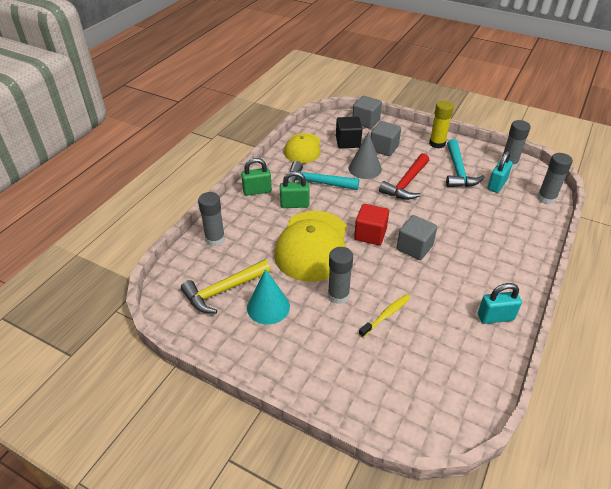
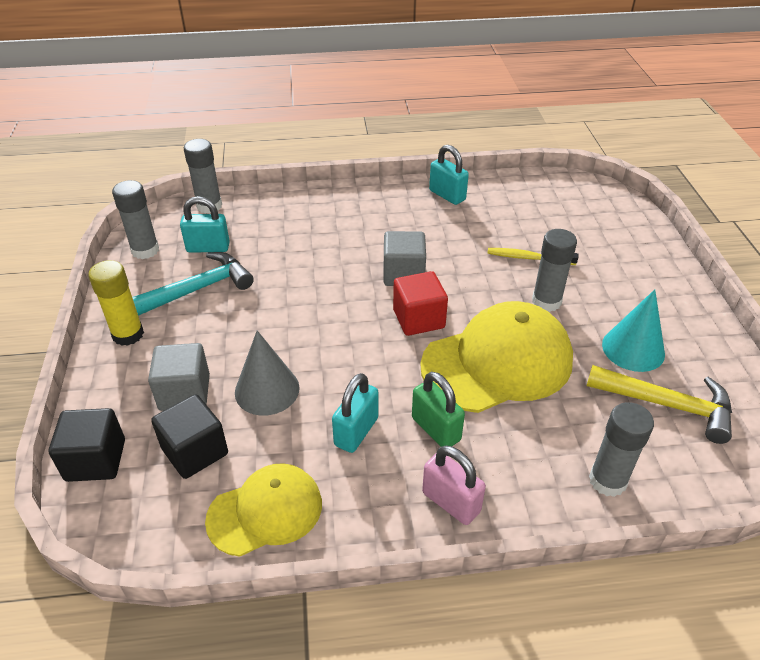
camera: 125 degrees left, 0 degrees up
(257, 191) = (451, 502): green padlock -> pink padlock
(317, 182) = (356, 431): turquoise hammer -> turquoise padlock
(366, 121) = (96, 460): grey cube -> black cube
(406, 183) = (272, 328): red hammer -> none

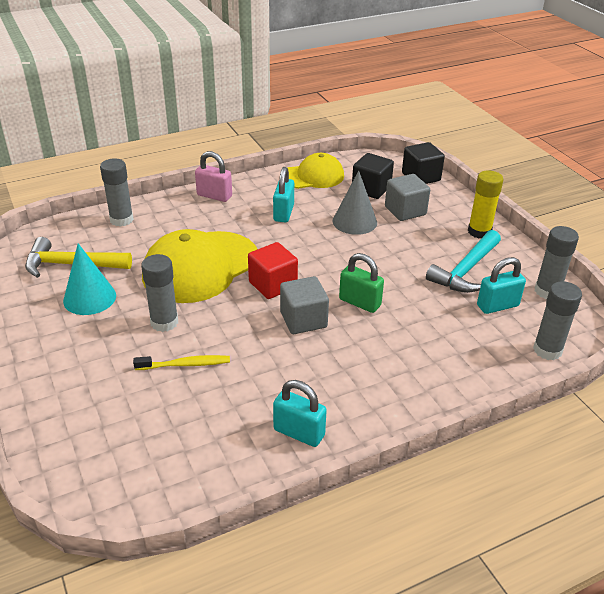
camera: 160 degrees right, 5 degrees down
(265, 511) = (313, 176): yellow cap -> yellow cap turned 150 degrees counterclockwise
(436, 429) = (234, 223): green padlock -> green padlock (360, 302)

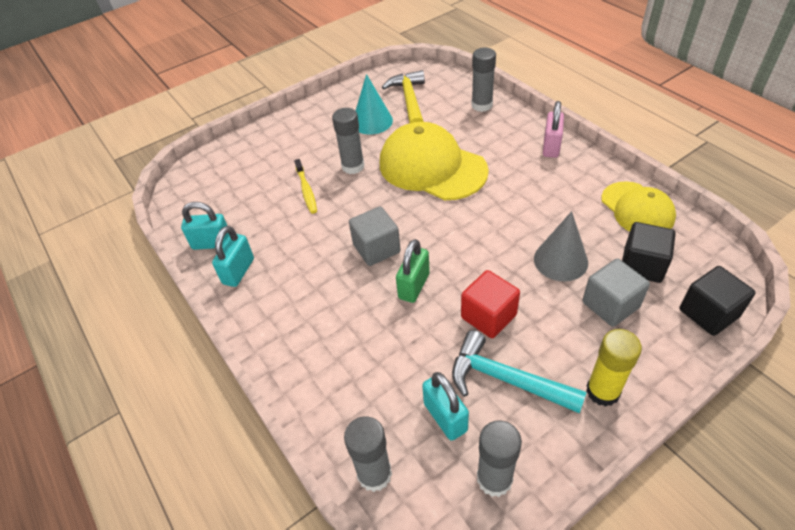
camera: 85 degrees right, 10 degrees up
(273, 285) = (422, 218): red cube -> red cube (488, 316)
(283, 213) = (546, 201): turquoise padlock -> turquoise padlock (212, 243)

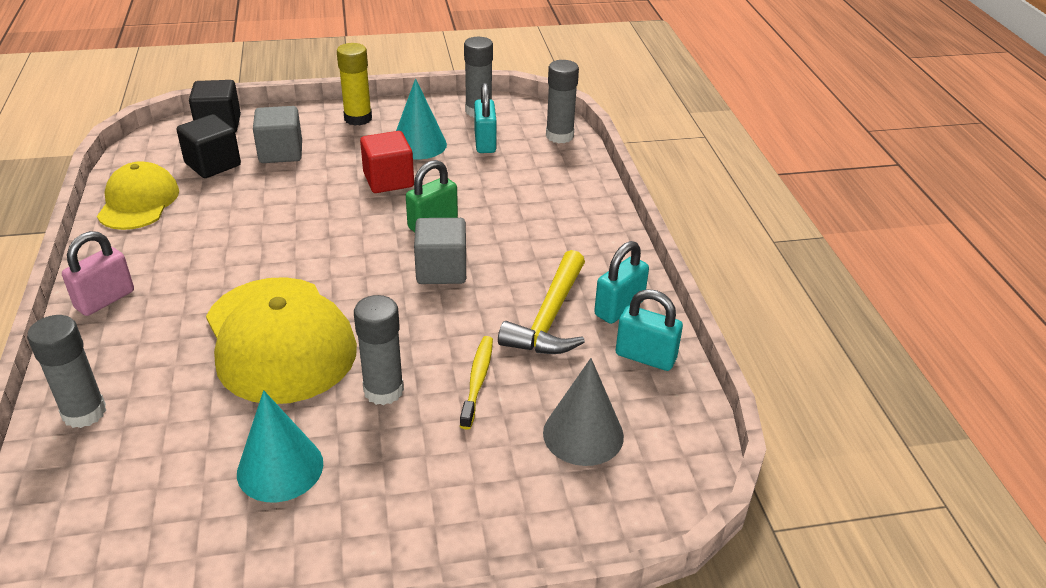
camera: 160 degrees left, 10 degrees down
(409, 100) = (173, 486): yellow hammer -> yellow hammer (549, 318)
(506, 379) = (419, 144): turquoise hammer -> turquoise cone
(560, 260) = (274, 192): grey cone -> grey cone (583, 434)

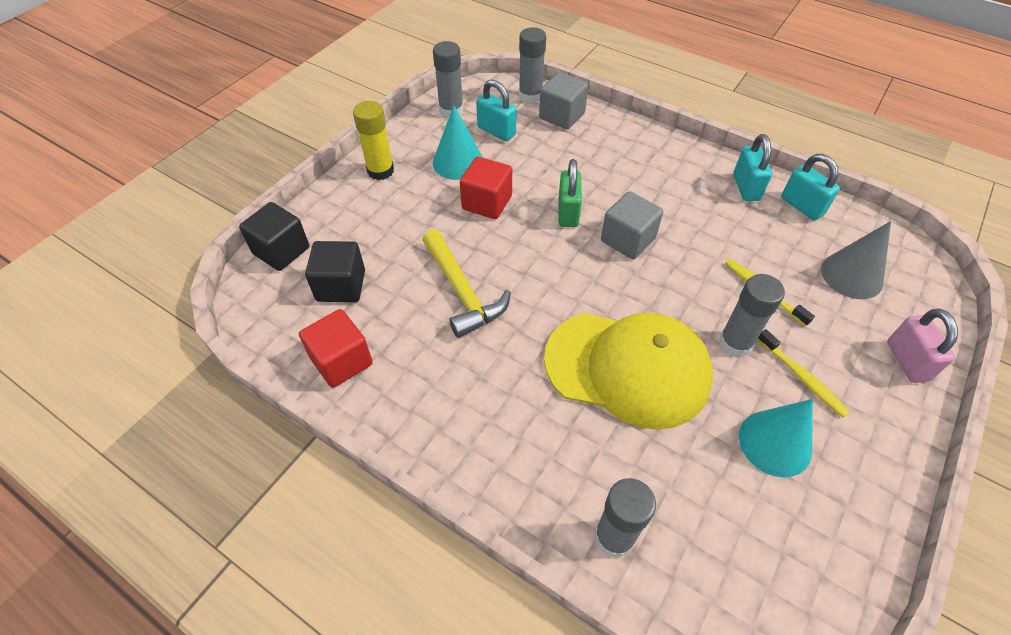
camera: 45 degrees left, 15 degrees up
(105, 300) = (469, 453): pink padlock -> pink padlock (907, 361)
(138, 202) = (341, 361): yellow cap -> red cube
(281, 152) = (375, 237): grey cube -> grey cube (562, 116)
(386, 454) = (802, 378): none -> yellow toothbrush
(549, 318) = (728, 222): yellow hammer -> yellow hammer (462, 291)
(645, 357) = (802, 206): turquoise padlock -> turquoise padlock turned 75 degrees clockwise

